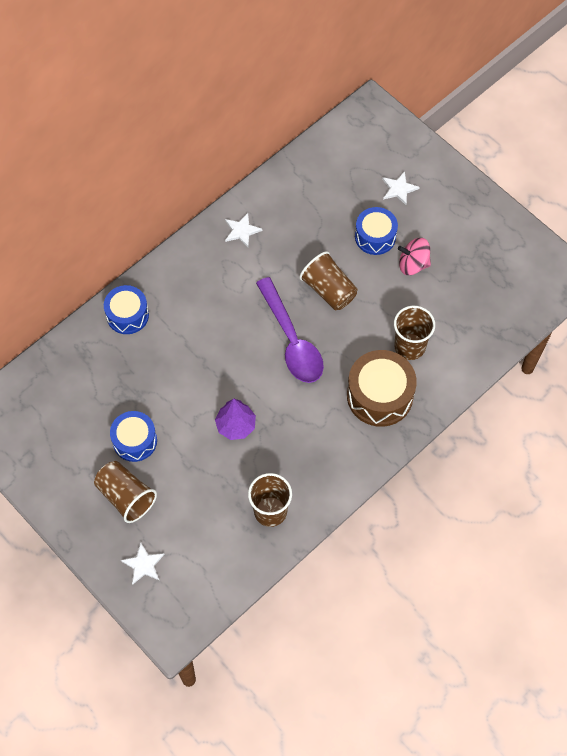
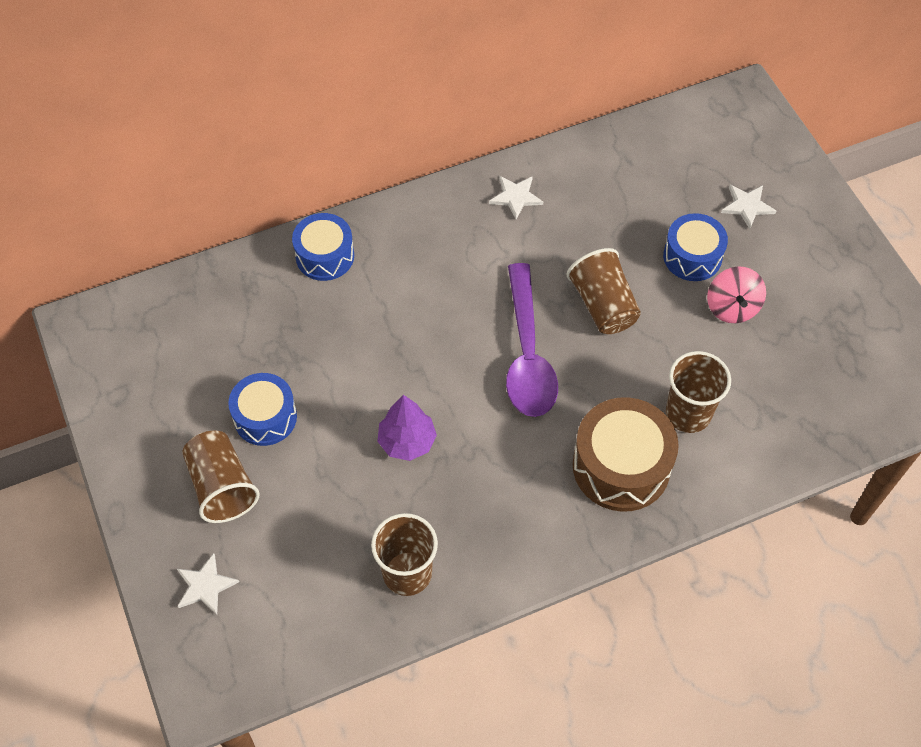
camera: 20 degrees right, 5 degrees down
(413, 264) = (732, 307): pink spinning top -> pink spinning top turned 120 degrees counterclockwise

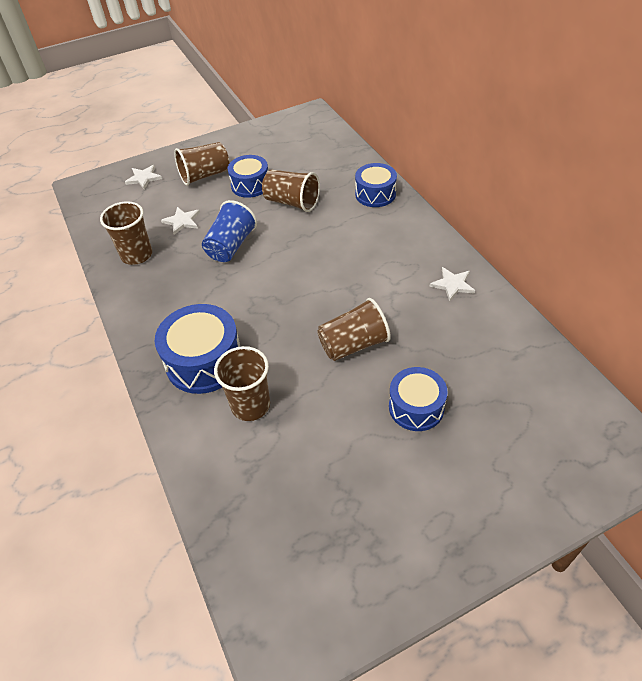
camera: 90 degrees right, 10 degrees down
(321, 361) = (292, 202): none -> brown cup
(407, 441) = (231, 246): purple tree -> blue cup
(527, 354) = (303, 301): purple spoon -> none
(621, 466) = (204, 361): brown drum -> blue drum
(732, 307) = (363, 439): pink spinning top -> none
(747, 206) = (488, 454): white star -> white star (182, 221)

